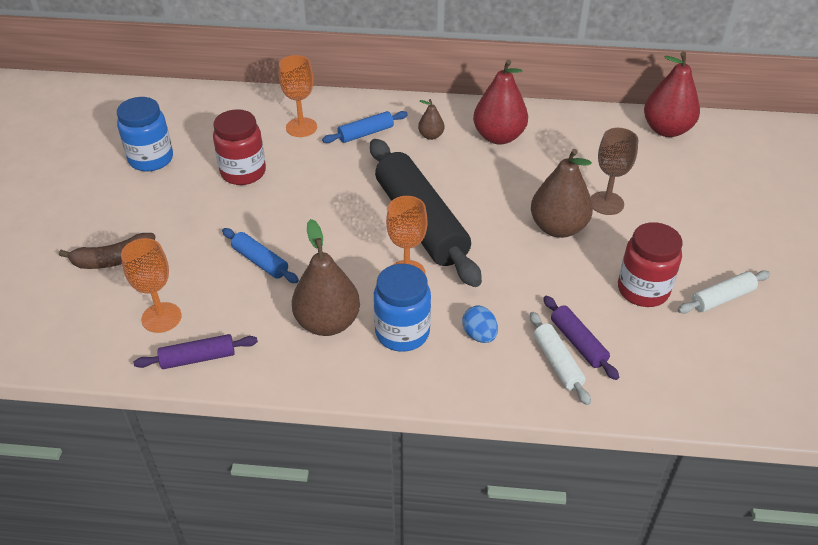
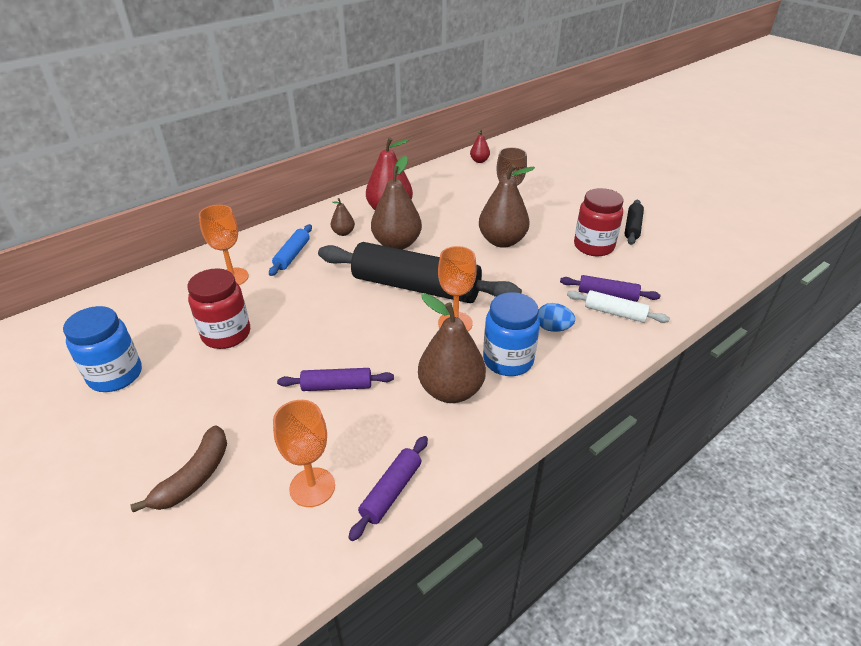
camera: 45 degrees left, 5 degrees down
(260, 261) = (337, 386): blue rolling pin -> purple rolling pin
(460, 173) = (397, 244): none -> brown pear
(666, 129) = (479, 161): red pear -> red pear, size x0.49
(722, 298) = (632, 227): white rolling pin -> black rolling pin

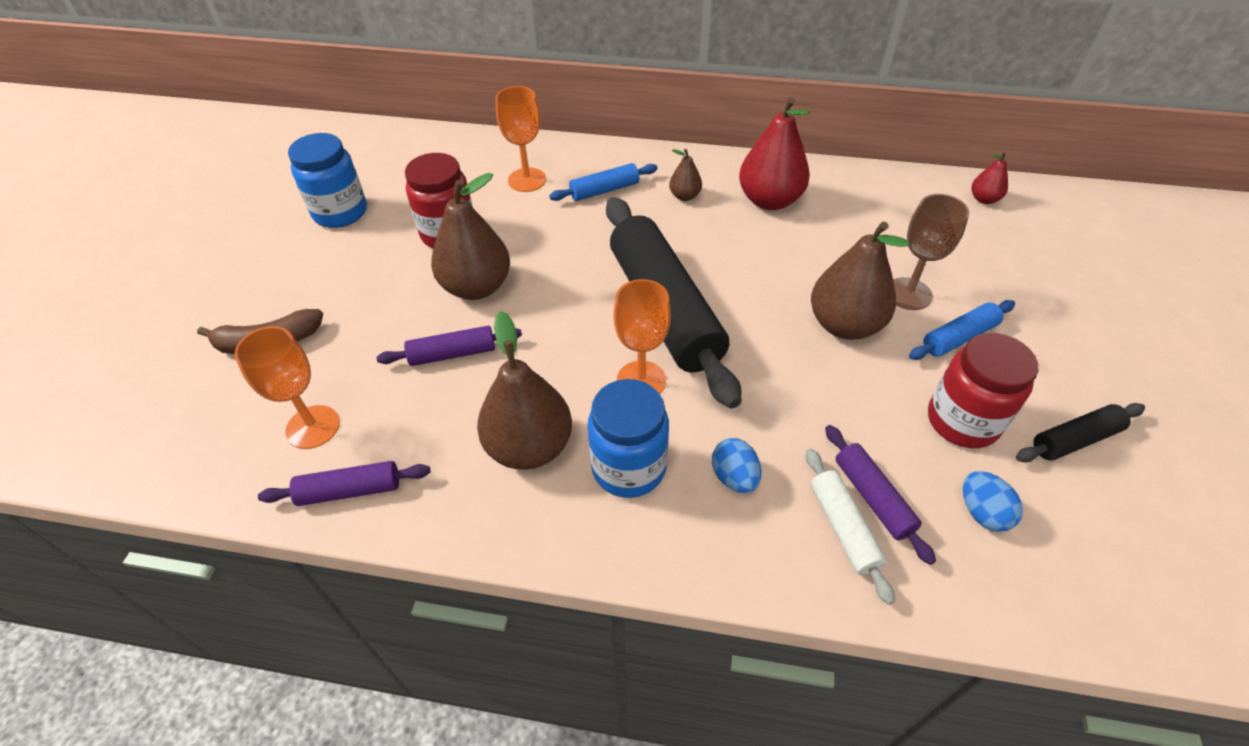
camera: 50 degrees right, 10 degrees up
(337, 386) = (453, 354): purple rolling pin -> purple rolling pin turned 60 degrees counterclockwise
(397, 244) = (719, 245): brown pear -> brown pear (476, 287)
(548, 218) = (959, 337): none -> blue rolling pin
(644, 272) = (982, 512): none -> blue egg

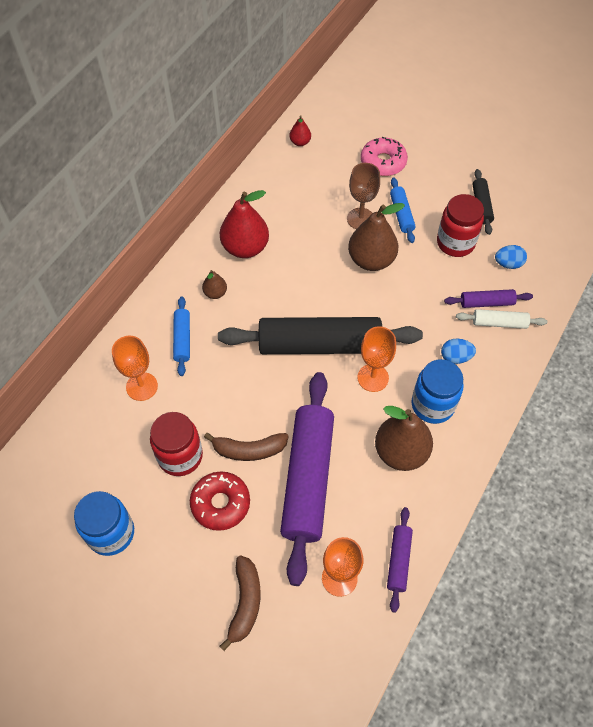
camera: 70 degrees left, 10 degrees up
(396, 284) = (220, 503): none -> red donut
(453, 354) = (308, 479): purple rolling pin -> purple rolling pin, size x2.20
(476, 287) = (249, 450): brown pear -> brown banana
(1037, 290) = (383, 162): none -> pink donut

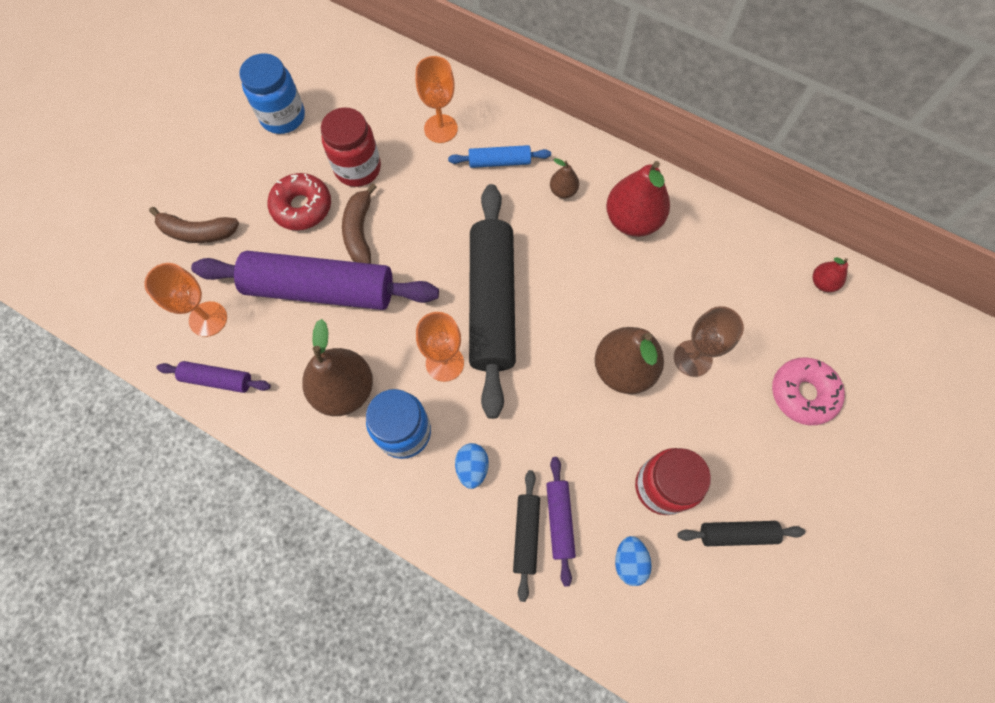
camera: 90 degrees right, 10 degrees up
(401, 214) = (707, 414): blue rolling pin -> none
(499, 323) = (526, 534): white rolling pin -> black rolling pin

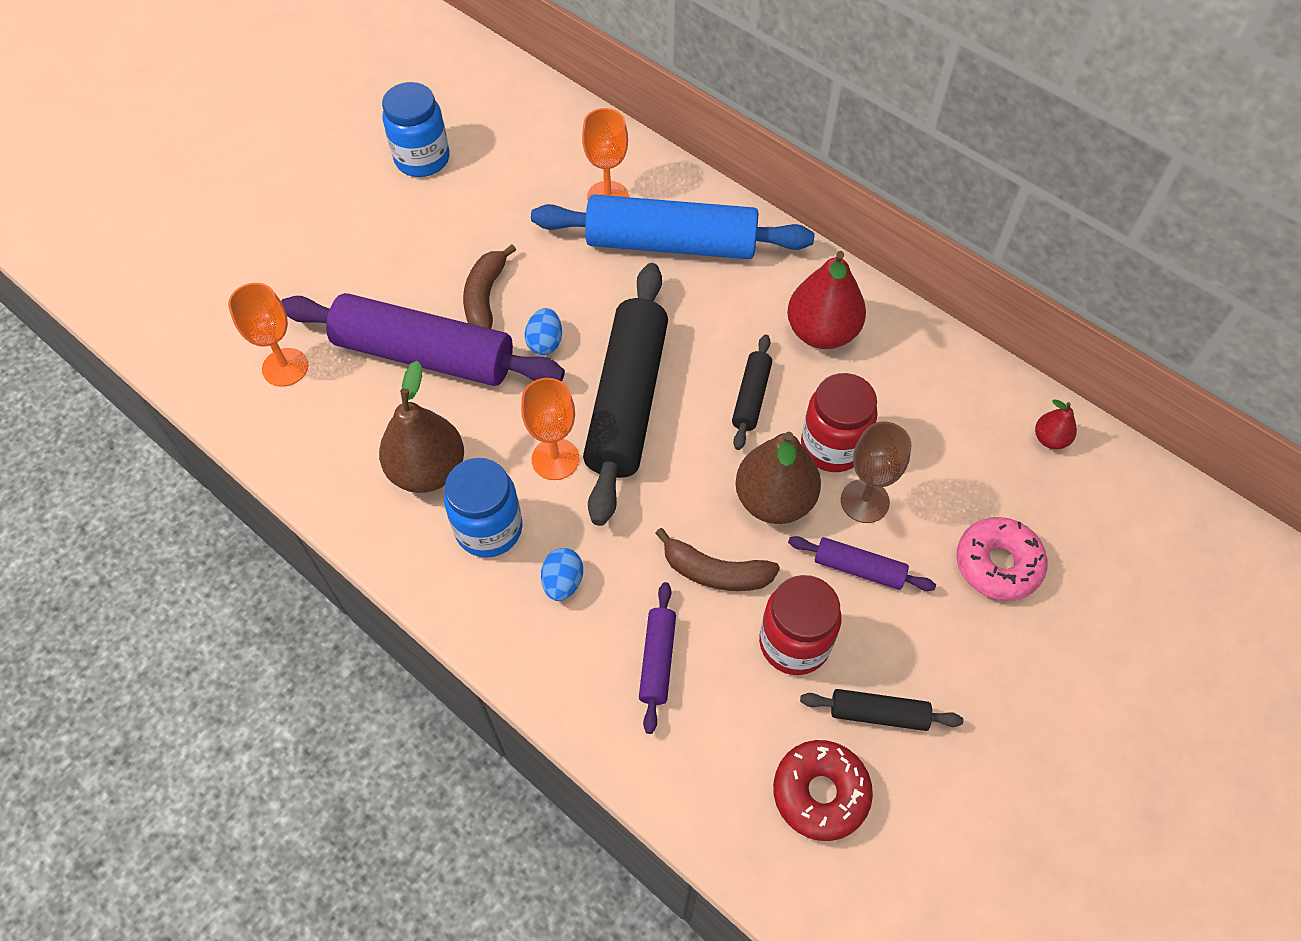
camera: 10 degrees right, 10 degrees down
(198, 232) = (295, 271): brown banana -> brown banana (715, 572)
(217, 379) = (281, 435): purple rolling pin -> purple rolling pin (858, 568)
(302, 207) = (423, 261): red donut -> red donut (820, 793)
(358, 168) = (498, 227): red jar -> red jar (832, 446)
(499, 162) = (671, 243): blue rolling pin -> blue rolling pin, size x2.20
(526, 534) = (612, 669): black rolling pin -> black rolling pin (751, 397)
(563, 191) = (742, 287): brown pear -> none
(629, 561) = (734, 722): blue egg -> blue egg (545, 342)

